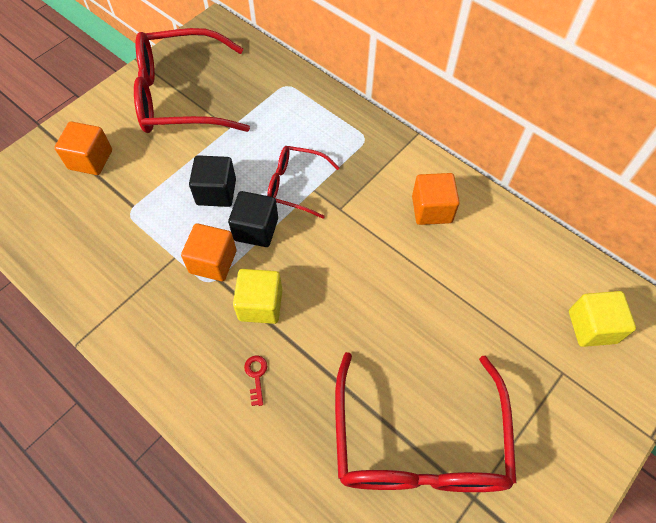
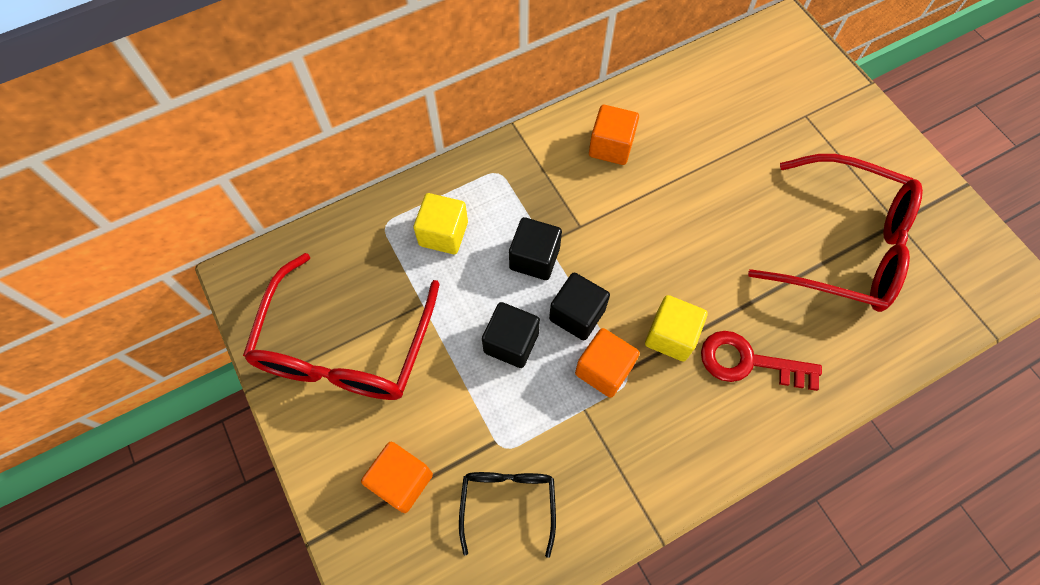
camera: 70 degrees left, 5 degrees up
(86, 228) = (508, 504): none -> black glasses
(256, 376) = (748, 362): red key -> red key, size x2.23
(296, 185) = (534, 258): red glasses -> black cube
(592, 327) = (770, 77): yellow cube -> yellow cube (443, 234)

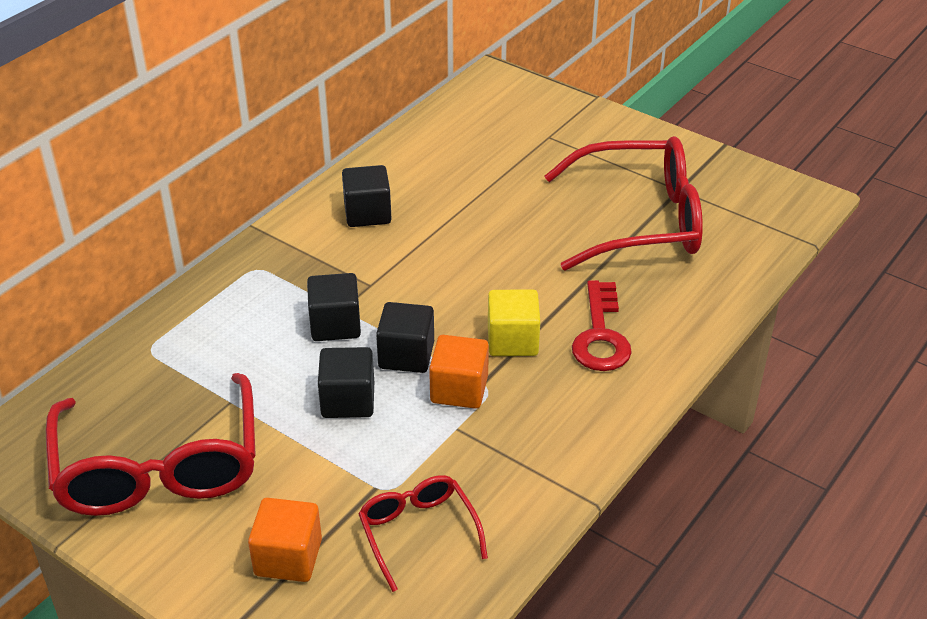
camera: 25 degrees left, 25 degrees down
(443, 234) = (222, 336): yellow cube -> none
(508, 504) = (418, 533): black glasses -> red glasses
(611, 146) = (367, 213): orange cube -> black cube
(748, 362) = (600, 335): red key -> red key turned 75 degrees counterclockwise

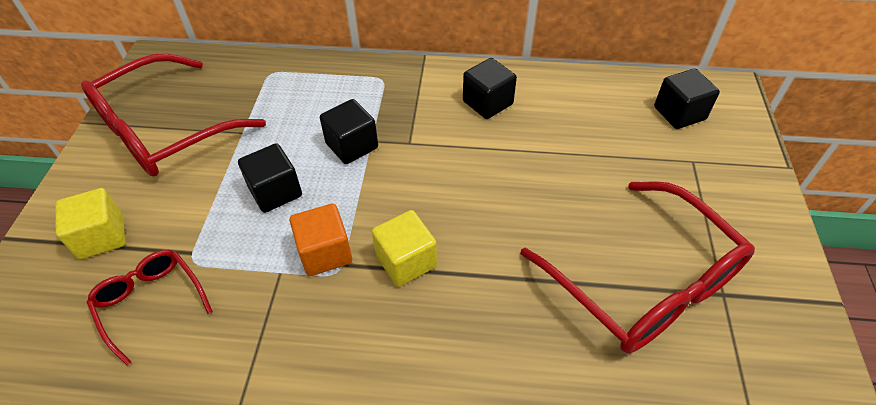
camera: 60 degrees right, 10 degrees up
(288, 557) = (102, 237): orange cube -> yellow cube
(406, 355) = (344, 201): black cube -> black cube (679, 113)
(418, 533) = (151, 303): red glasses -> red glasses turned 75 degrees counterclockwise
(600, 335) = (457, 324): red key -> none

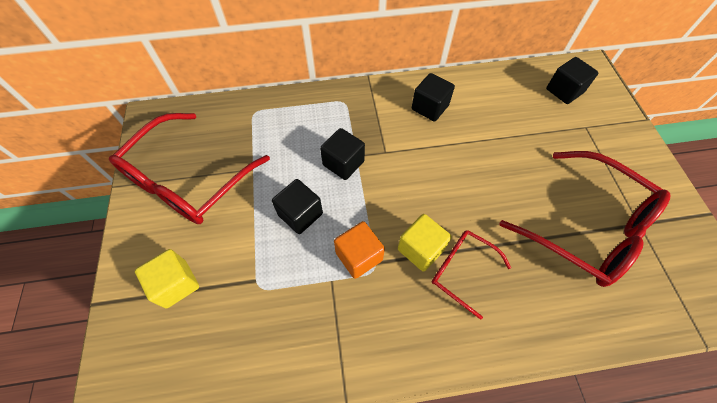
camera: 15 degrees left, 10 degrees up
(151, 303) = (242, 331): red glasses -> red glasses (462, 271)

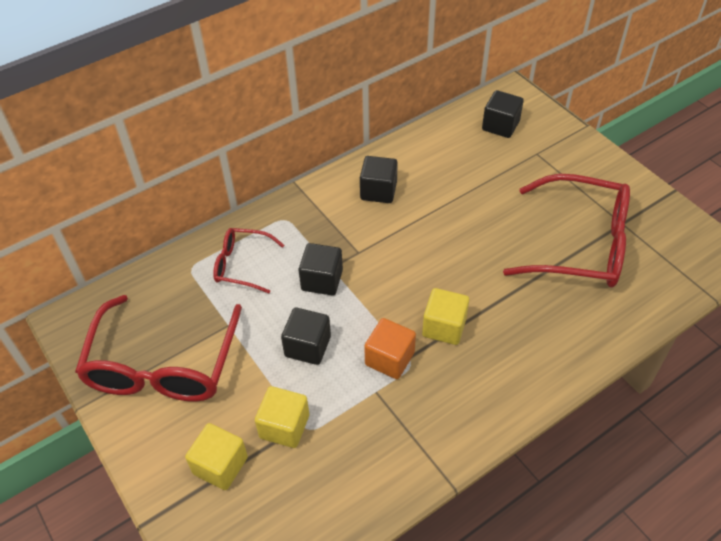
camera: 25 degrees left, 10 degrees down
(242, 275) = (284, 426): none -> yellow cube
(462, 271) = (492, 329): red glasses -> red glasses (242, 265)

